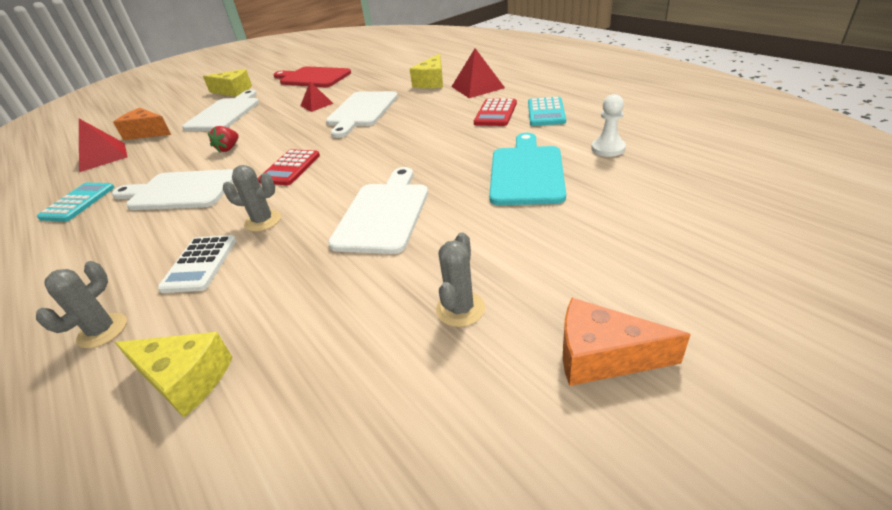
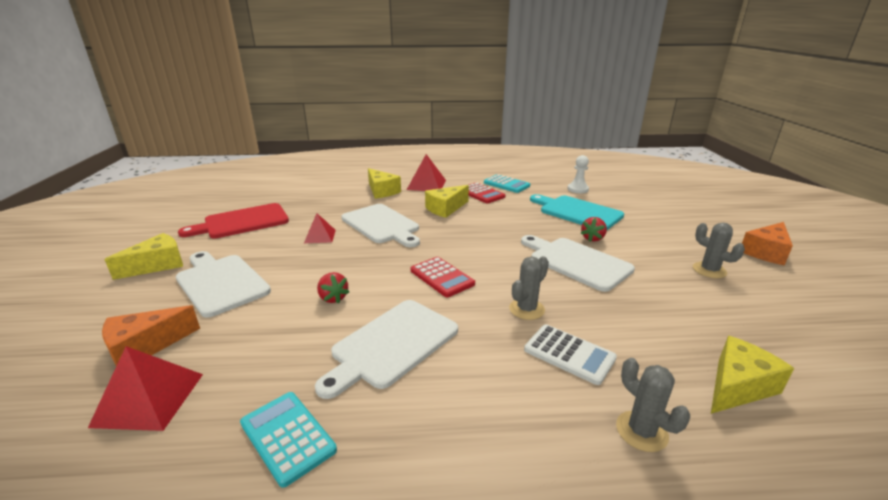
camera: 60 degrees left, 10 degrees down
(431, 116) = (445, 209): none -> yellow cheese
(458, 204) = (592, 238): none -> red strawberry

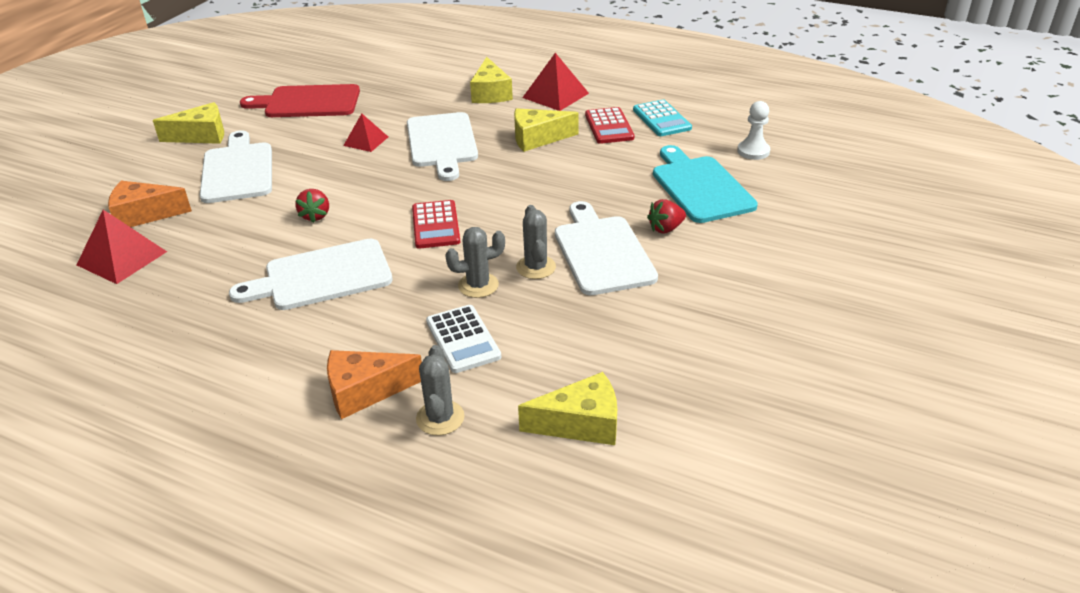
camera: 30 degrees right, 10 degrees up
(287, 436) = (187, 318): turquoise calculator -> none
(709, 270) = (752, 312): grey cactus -> grey cactus (536, 267)
(766, 252) = (877, 315): orange cheese -> orange cheese (365, 391)

